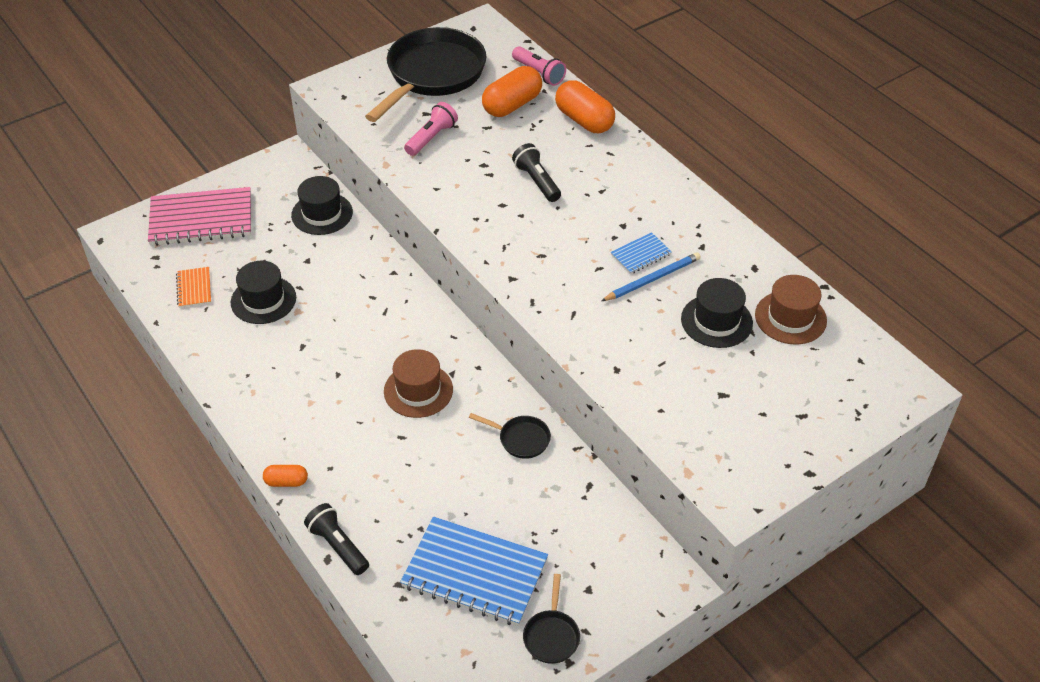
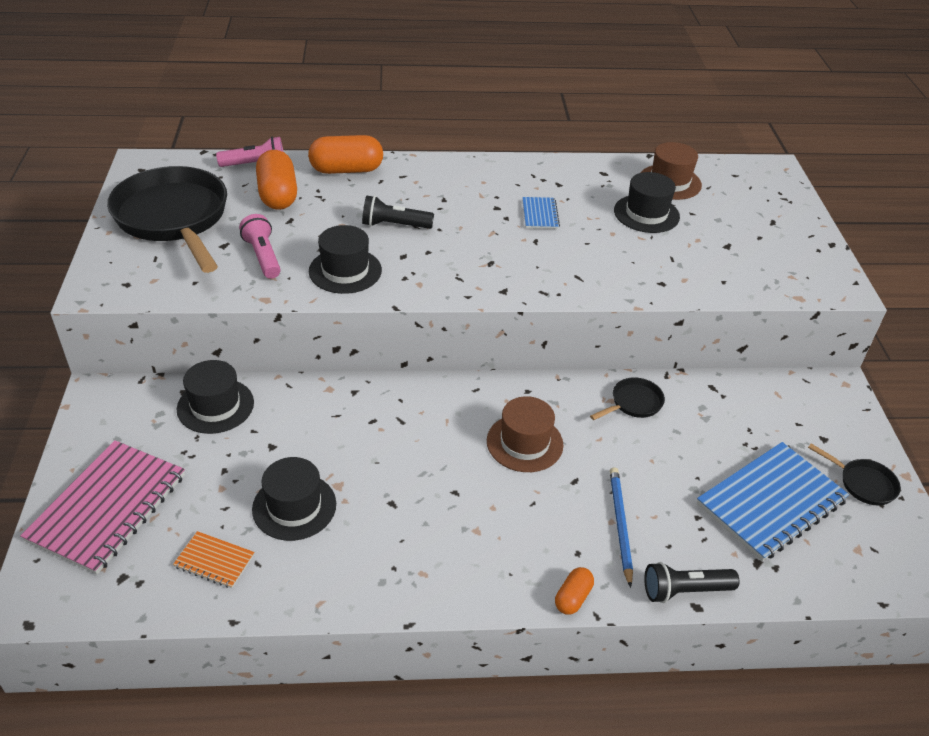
camera: 60 degrees left, 5 degrees down
(454, 185) = (345, 271): none -> black hat
(652, 279) = (573, 221): blue pencil -> blue pencil (620, 525)

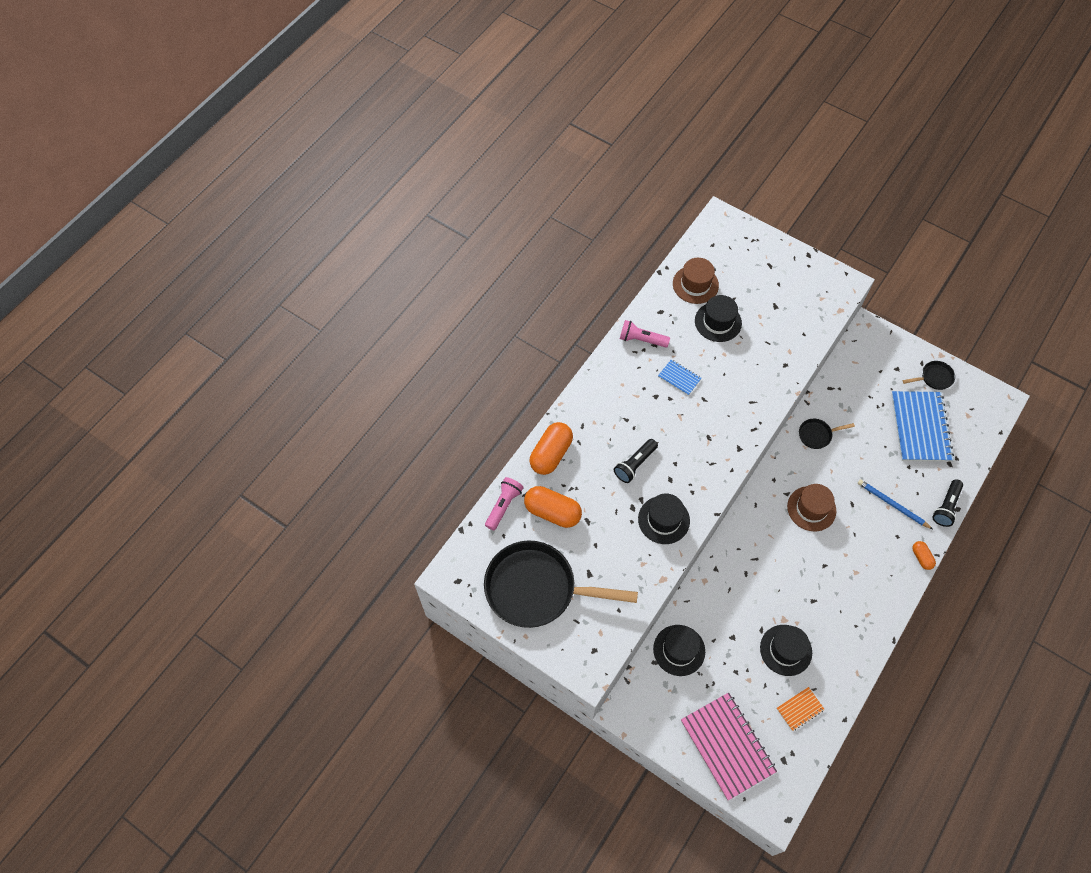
camera: 50 degrees left, 20 degrees up
(263, 256) = (617, 557): pink flashlight -> pink flashlight (641, 340)
(633, 403) = (817, 435): black pan -> black pan turned 105 degrees counterclockwise

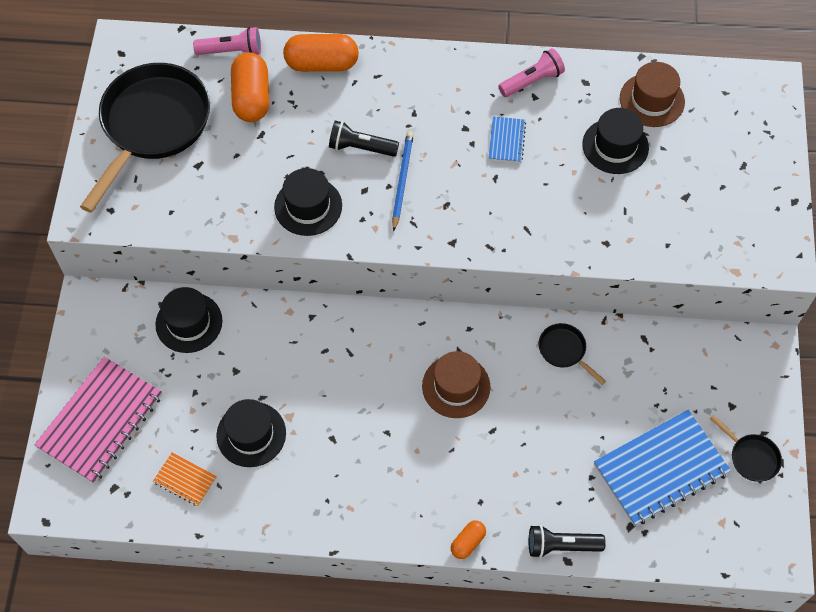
camera: 60 degrees right, 0 degrees up
(537, 589) = (152, 126): black pan -> black pan turned 45 degrees clockwise
(641, 340) = (532, 81): pink flashlight -> pink flashlight turned 75 degrees clockwise
(892, 505) = (522, 478): blue pencil -> blue pencil (402, 180)

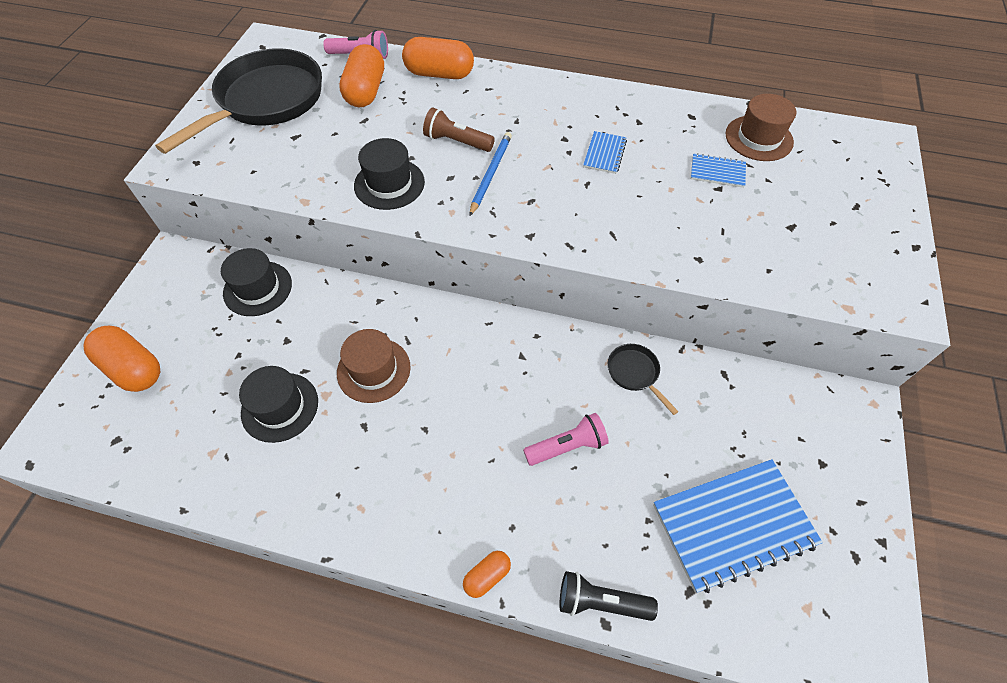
camera: 10 degrees right, 5 degrees down
(100, 421) = (133, 368): pink notebook -> orange capsule
(185, 480) = (193, 444): orange notebook -> none
(361, 147) = (457, 142): black flashlight -> brown flashlight
(456, 386) = (510, 392): brown hat -> brown hat (373, 370)
(532, 81) = (638, 109): pink flashlight -> pink flashlight (567, 446)
(615, 146) = (717, 172): black hat -> blue notebook
(751, 457) = (845, 529): black pan -> none

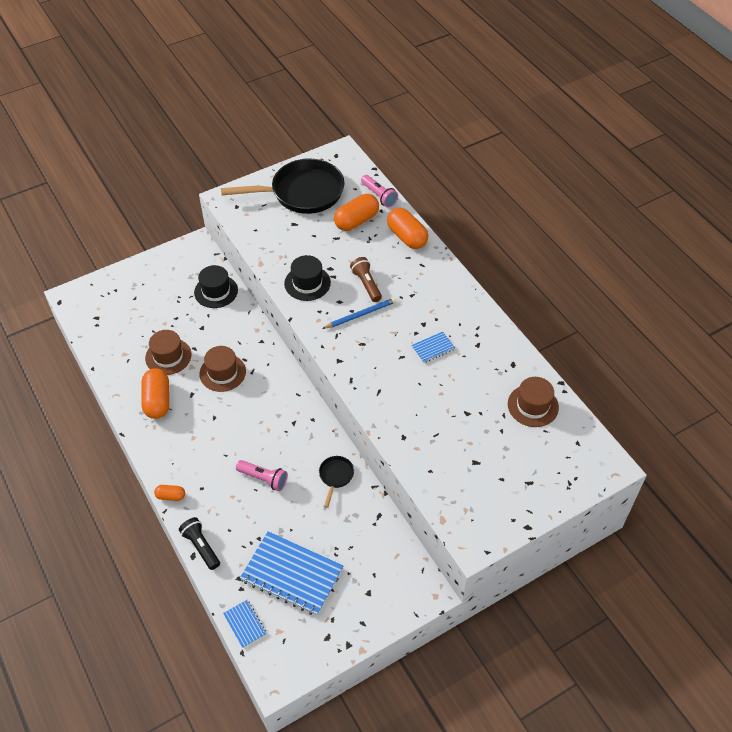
camera: 45 degrees right, 5 degrees down
(133, 368) = (131, 290): orange capsule -> orange capsule (157, 401)
(280, 407) = (168, 356): black hat -> brown hat
(717, 172) = (479, 404): blue notebook -> blue notebook (245, 624)

